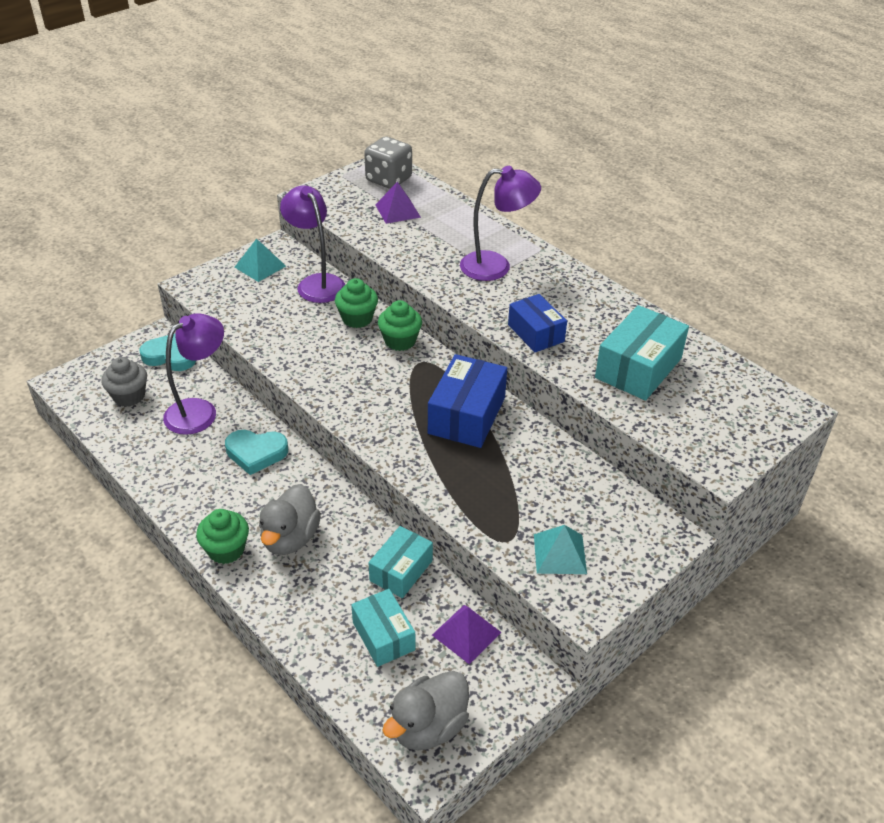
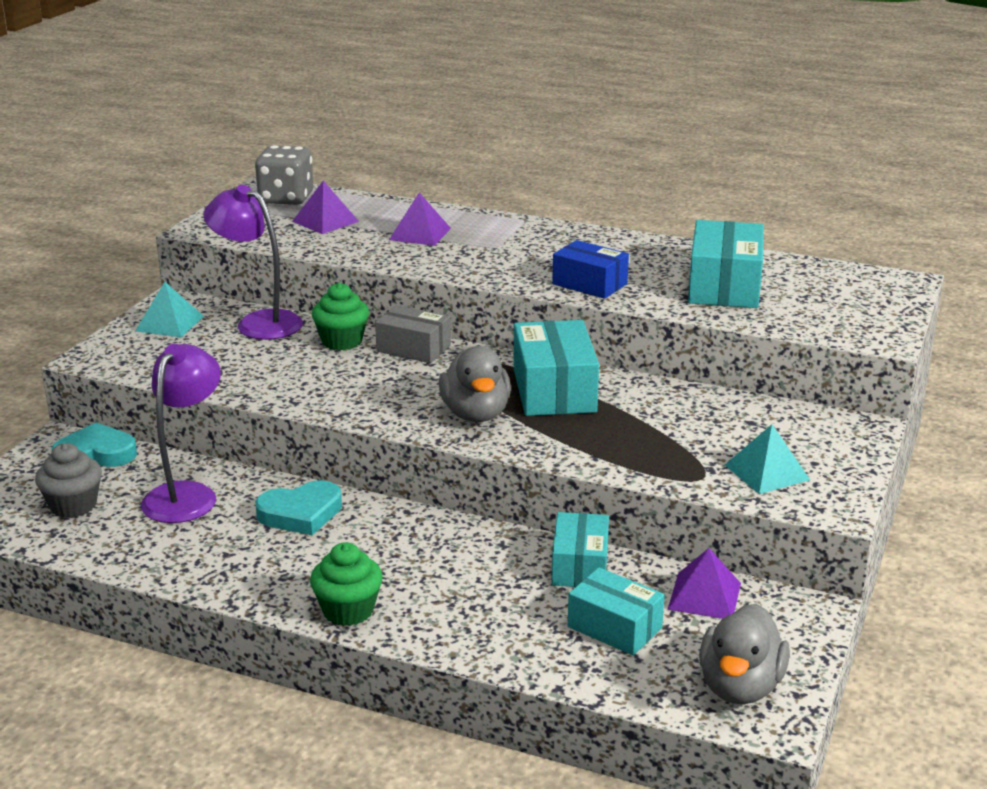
camera: 25 degrees left, 15 degrees down
(290, 538) = (419, 577): grey duck -> grey duck (475, 414)
(400, 341) = (413, 348): green cupcake -> grey box
(453, 242) = (420, 234): none -> purple pyramid
(467, 415) = (554, 390): blue box -> turquoise box
(496, 266) = (489, 243): purple lamp -> none

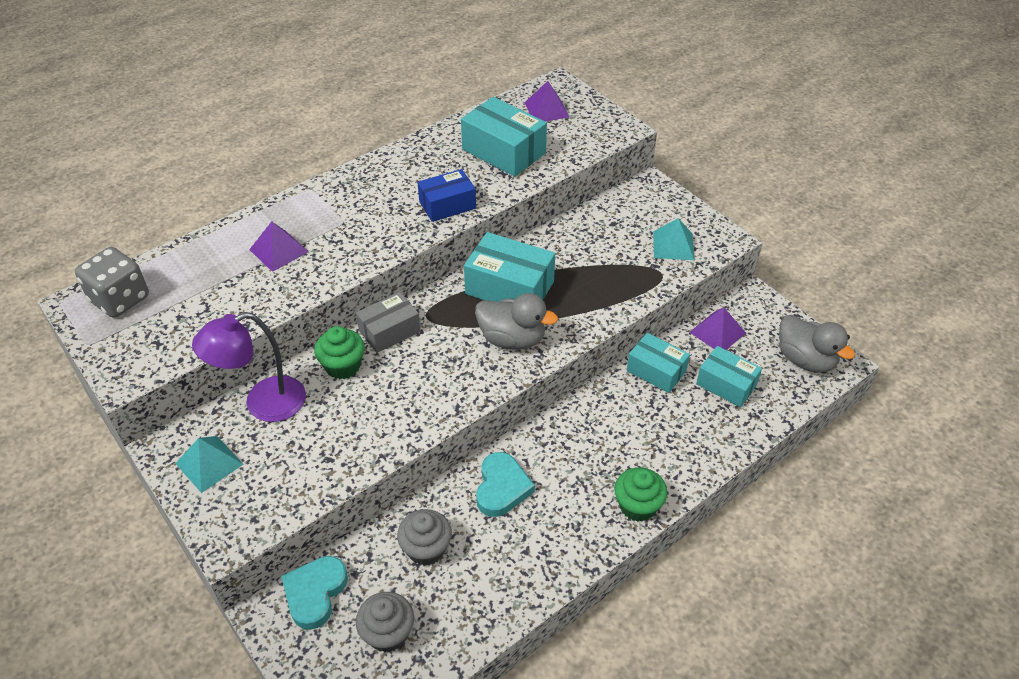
camera: 60 degrees left, 20 degrees up
(187, 494) = (426, 549): purple lamp -> grey cupcake
(325, 221) = (196, 293): purple pyramid -> purple pyramid (547, 109)
(614, 627) = (726, 384): turquoise box -> turquoise box turned 60 degrees clockwise

